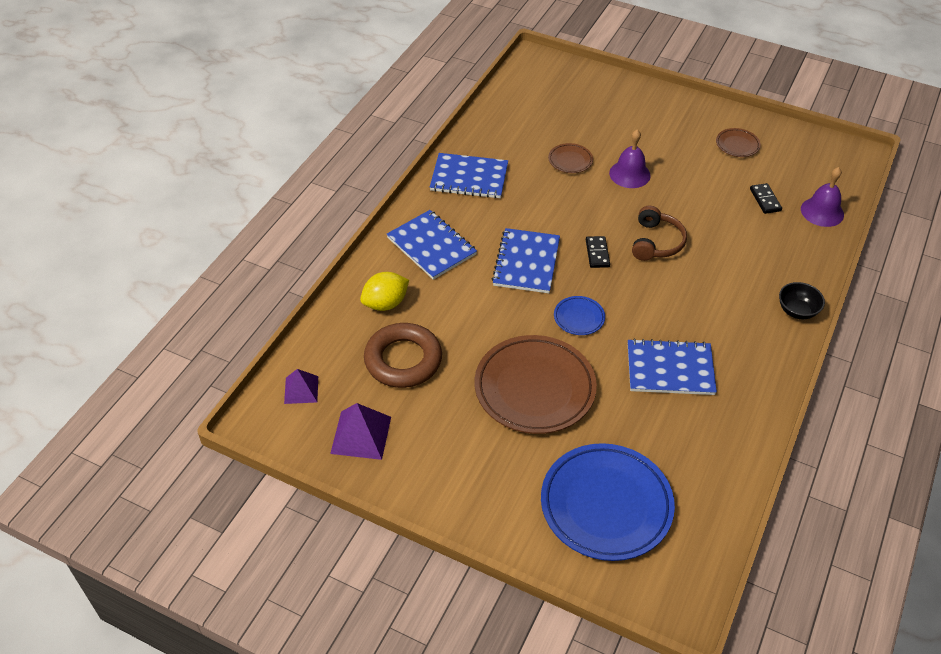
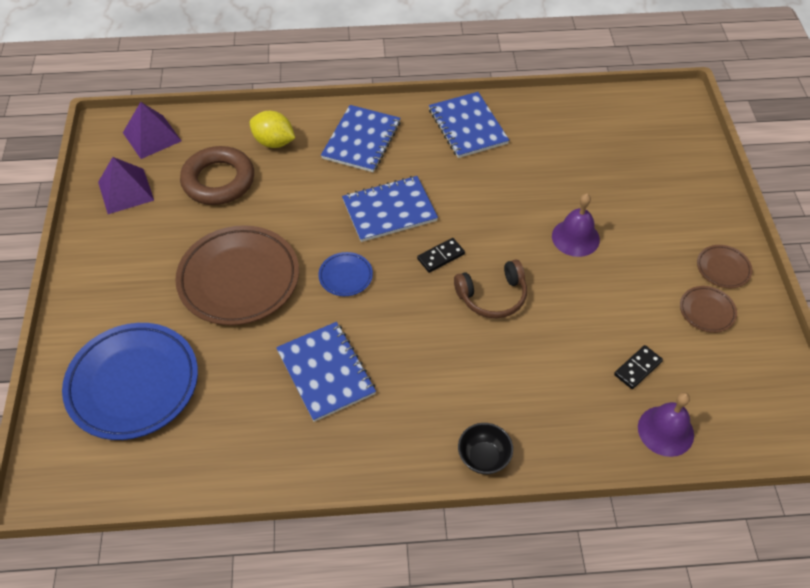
camera: 60 degrees right, 5 degrees up
(301, 390) = (152, 136): purple pyramid -> purple pyramid, size x1.53
(570, 160) = (554, 185): brown plate -> brown plate (723, 268)

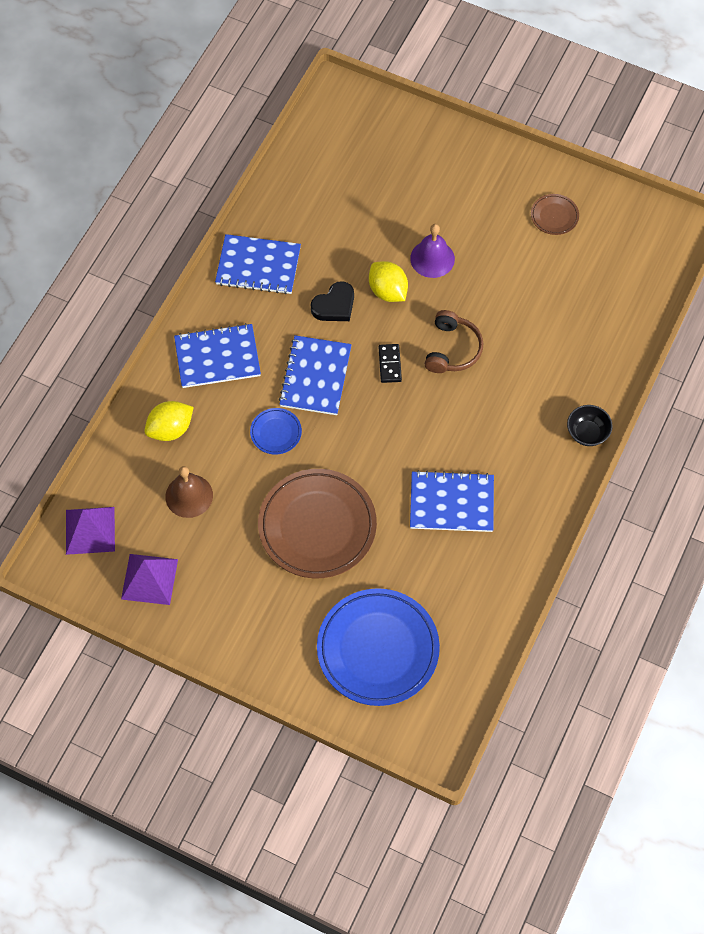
camera: 60 degrees left, 10 degrees up
(218, 180) = (189, 495): brown ring -> brown bell
(345, 276) = (365, 444): blue plate -> blue plate (276, 433)
(361, 140) = (217, 357): blue notebook -> blue notebook turned 60 degrees counterclockwise
(470, 191) = (334, 305): none -> black heart
(514, 221) = (388, 291): none -> yellow lemon
(638, 368) = (574, 292): black domino -> none
(665, 431) = (633, 307): purple bell -> none
(723, 268) = (524, 180): brown plate -> none

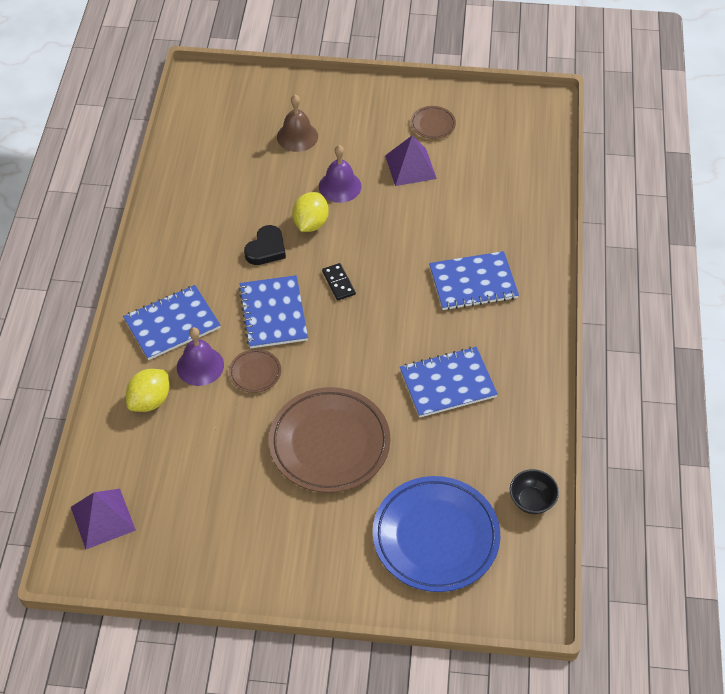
camera: 20 degrees left, 10 degrees down
(149, 579) = (181, 545): purple pyramid -> purple pyramid (410, 167)
(189, 495) = (192, 455): brown bell -> brown bell (297, 136)
(228, 409) = (200, 366): none -> purple bell
(258, 266) = (181, 236): blue notebook -> blue notebook (473, 283)
(276, 433) = (255, 373): blue plate -> brown plate
(388, 291) = (310, 223): yellow lemon -> yellow lemon turned 75 degrees clockwise
(452, 349) = (390, 254): brown headphones -> none
(587, 433) = (543, 288): black bowl -> black bowl (532, 500)

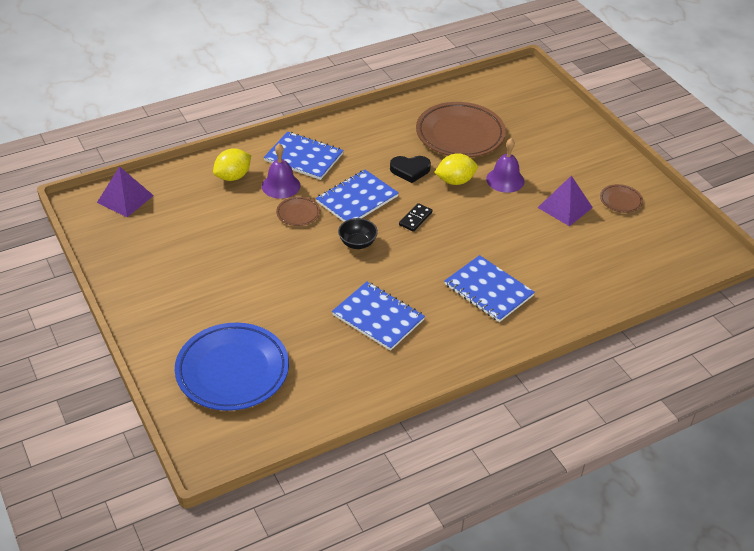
camera: 55 degrees right, 10 degrees down
(150, 400) = (233, 176): yellow lemon -> yellow lemon turned 45 degrees counterclockwise
(297, 136) = (527, 139): brown bell -> none
(329, 443) = (269, 277): brown plate -> brown plate (460, 134)
(532, 500) = (309, 414): black bowl -> black bowl (357, 243)

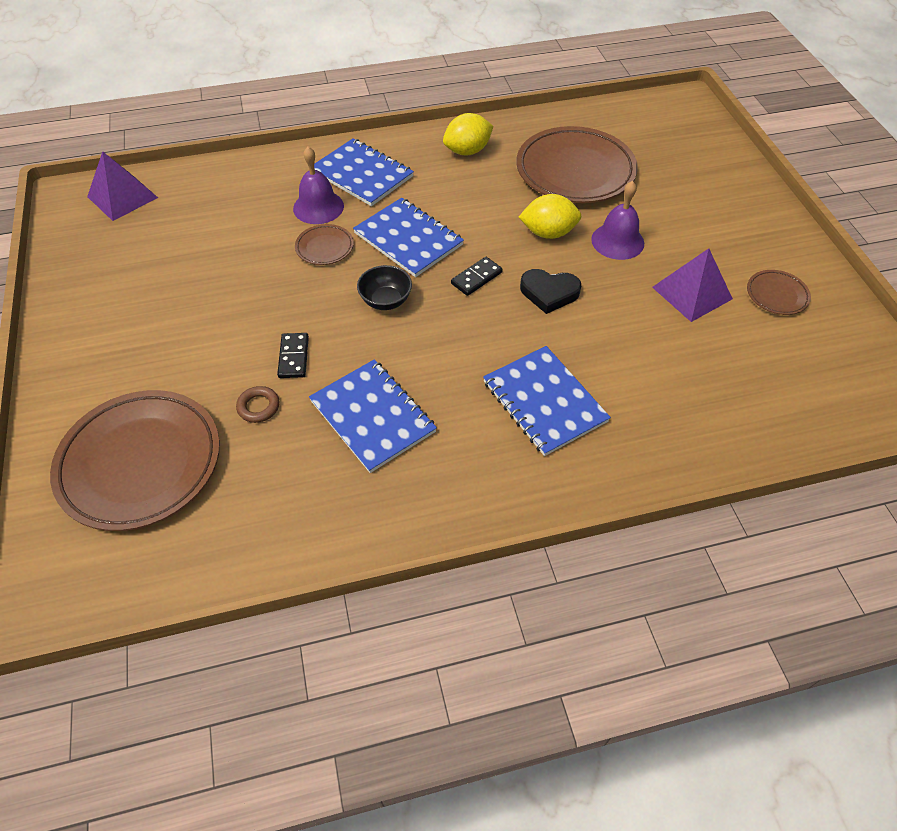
camera: 15 degrees right, 10 degrees up
(232, 371) = (140, 463): blue plate -> brown plate
(233, 176) = (264, 187): yellow lemon -> yellow lemon (467, 151)
(297, 324) = (258, 407): none -> brown ring
(308, 289) = (294, 357): none -> black domino
(357, 199) = (408, 239): blue notebook -> blue notebook turned 75 degrees clockwise
(410, 170) = (492, 210): black heart -> black heart (549, 293)

